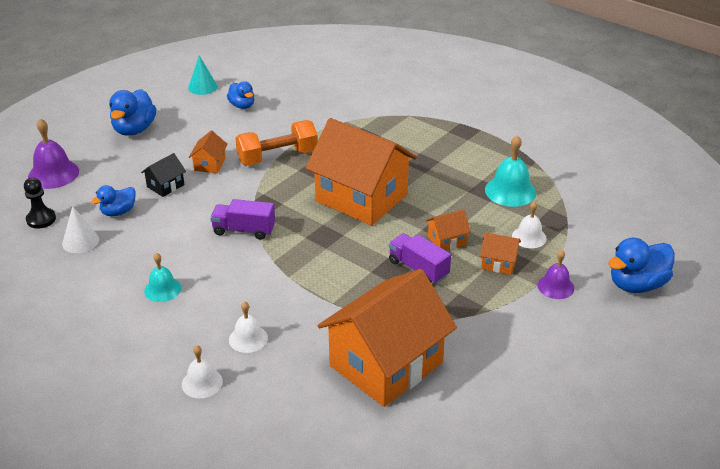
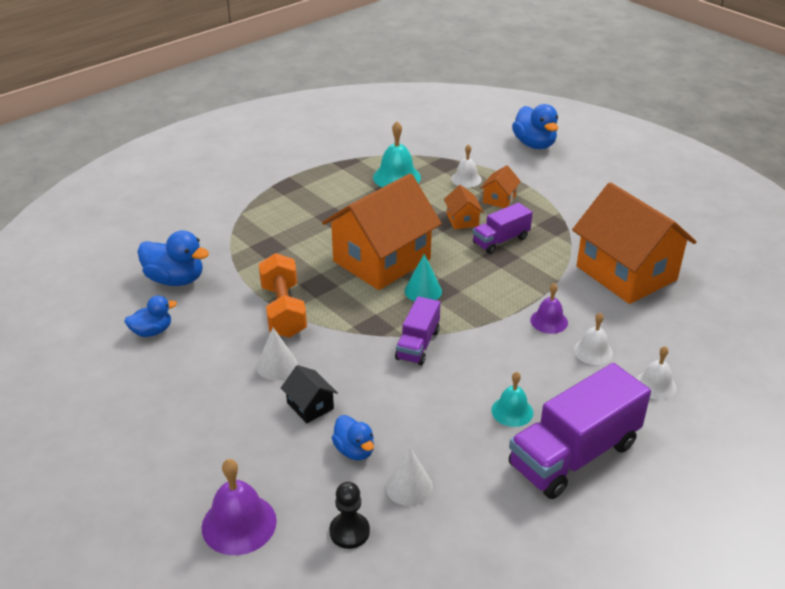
camera: 80 degrees left, 0 degrees up
(110, 327) = (574, 455): none -> purple truck
(134, 129) = (159, 436): blue duck -> blue duck (175, 279)
(202, 87) = (81, 365): turquoise cone -> turquoise cone (423, 291)
(209, 164) = (277, 365): orange house -> white cone
(555, 286) = (533, 178): purple bell -> purple bell (549, 321)

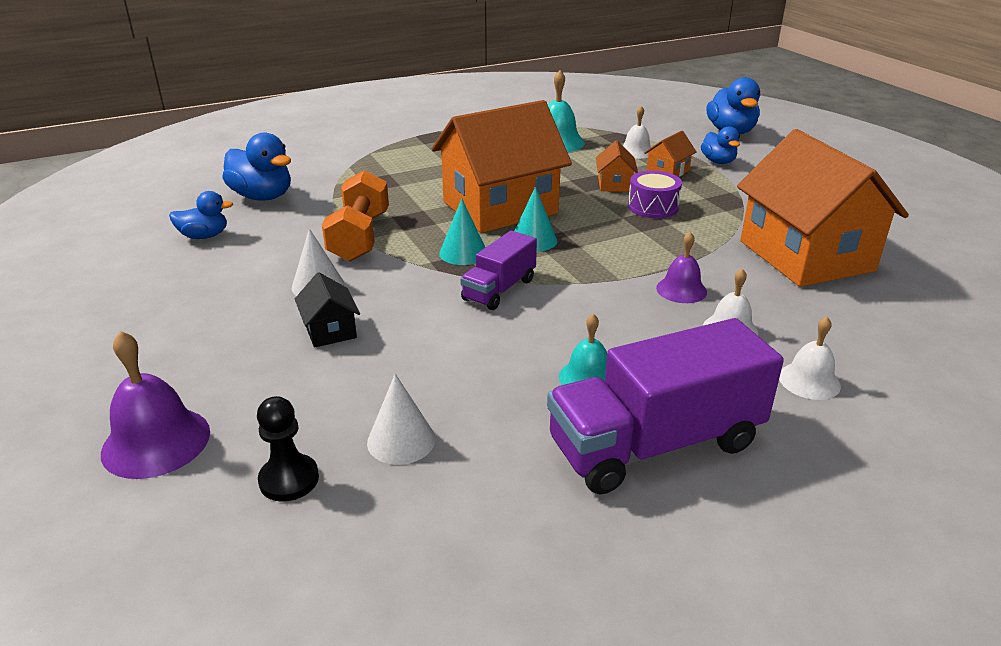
camera: 15 degrees right, 5 degrees down
(354, 450) = (354, 386): blue duck -> blue duck (718, 162)
(374, 313) = (463, 253): none -> turquoise cone
(501, 240) = (653, 207): purple truck -> purple drum

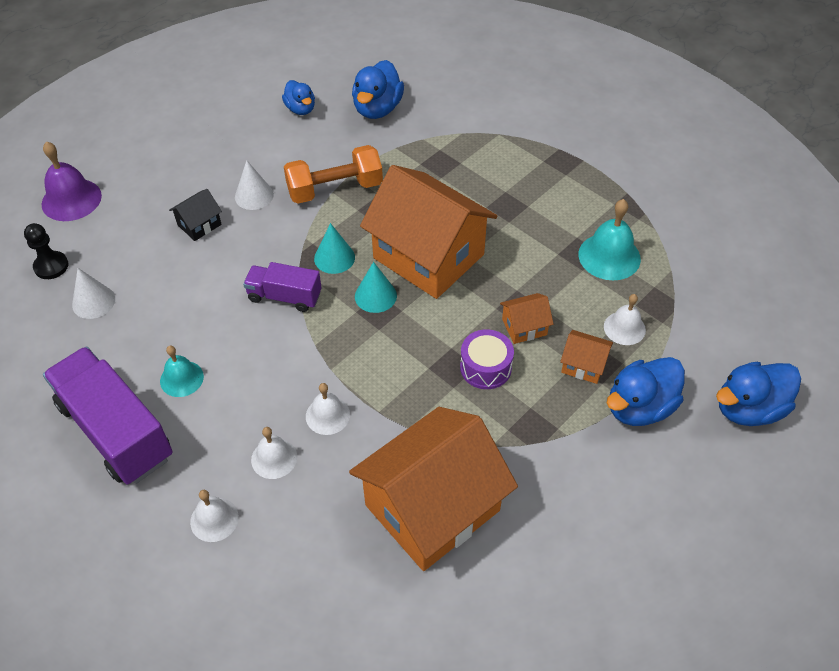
camera: 70 degrees right, 20 degrees up
(681, 290) = (327, 415): purple bell -> white bell
(718, 162) = (639, 407): blue duck -> blue duck, size x1.61

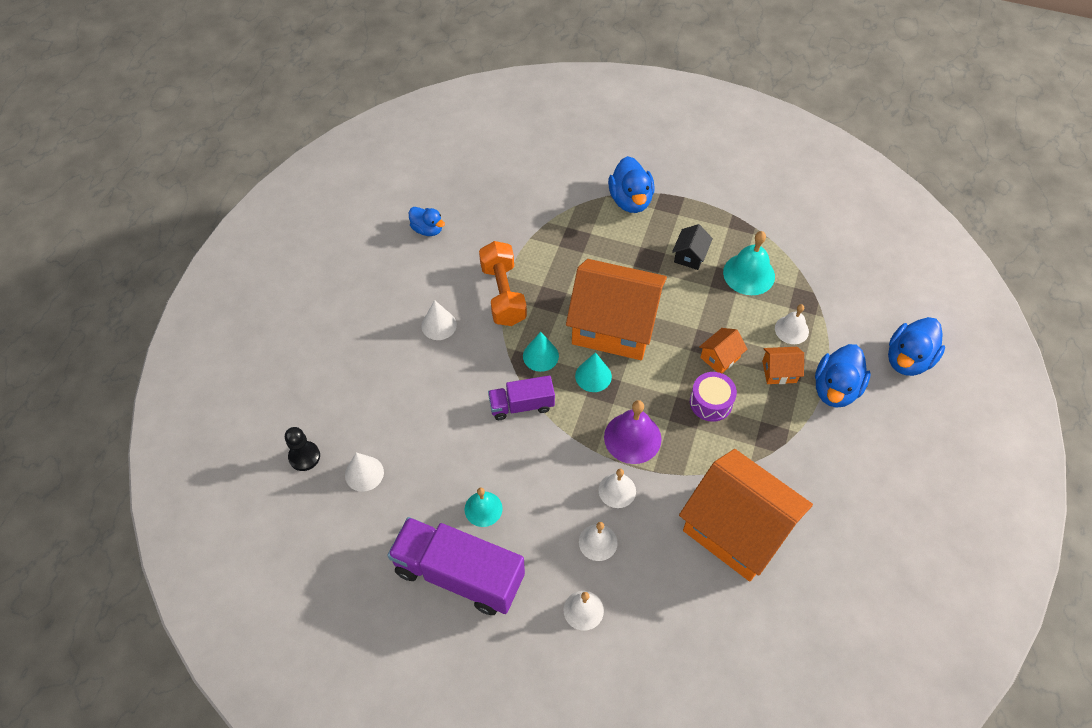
camera: 25 degrees left, 5 degrees up
(71, 199) = (279, 388): purple bell -> purple bell (632, 438)
(199, 225) = (409, 369): black house -> black house (690, 256)
(335, 189) = (503, 294): orange dumbbell -> orange dumbbell turned 60 degrees counterclockwise
(377, 109) = (493, 207): blue duck -> blue duck (630, 200)
(432, 507) = (736, 529): orange house -> orange house turned 75 degrees counterclockwise

